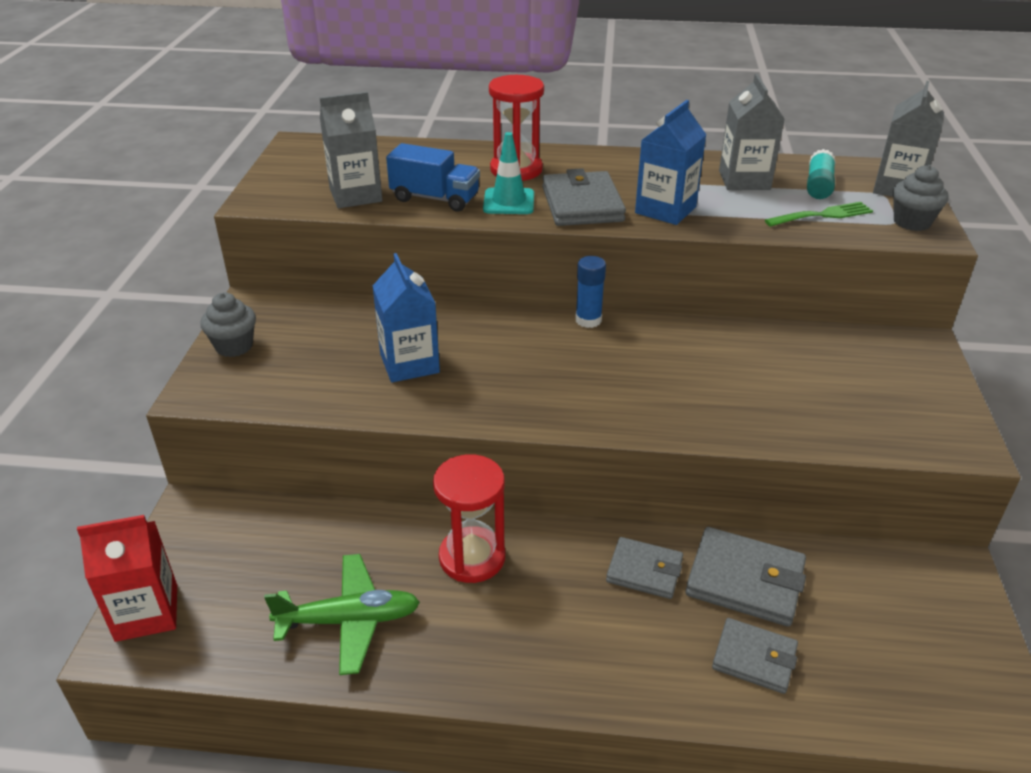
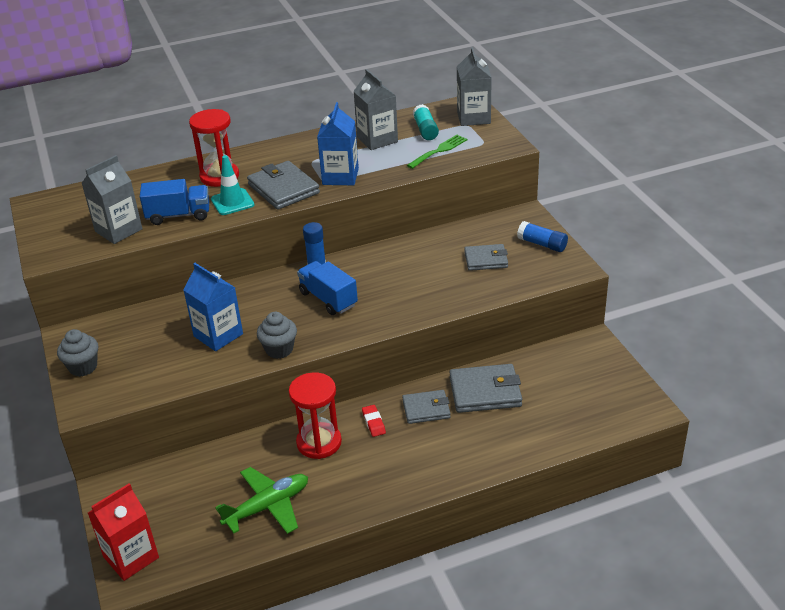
camera: 25 degrees left, 0 degrees up
(560, 560) = (373, 423): none -> red eraser
(575, 366) = (328, 299): none -> blue truck
(754, 658) = (511, 430): grey wallet -> grey wallet (486, 260)
(911, 222) = (493, 140): grey cupcake -> grey cupcake (279, 349)
(929, 393) = (542, 244): none -> blue glue stick

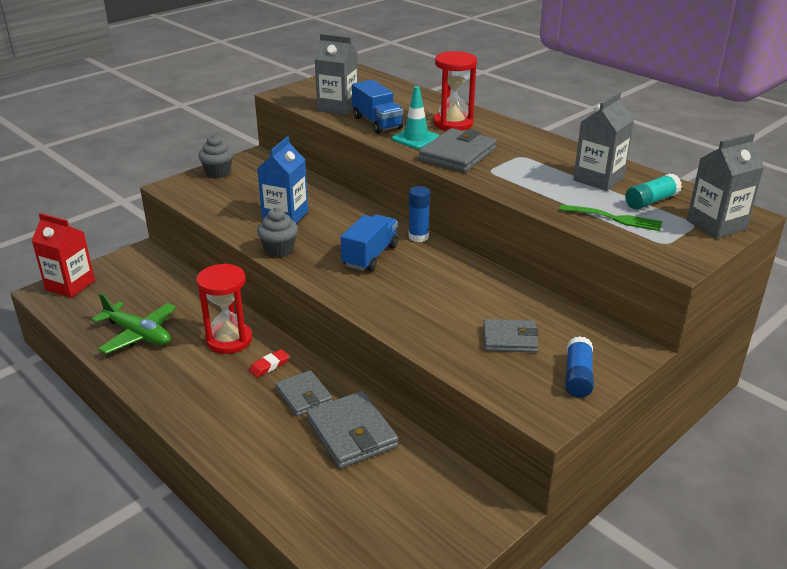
camera: 65 degrees right, 5 degrees down
(340, 176) = (506, 176): blue carton -> none
(486, 260) = (509, 339): grey wallet -> grey wallet turned 60 degrees counterclockwise

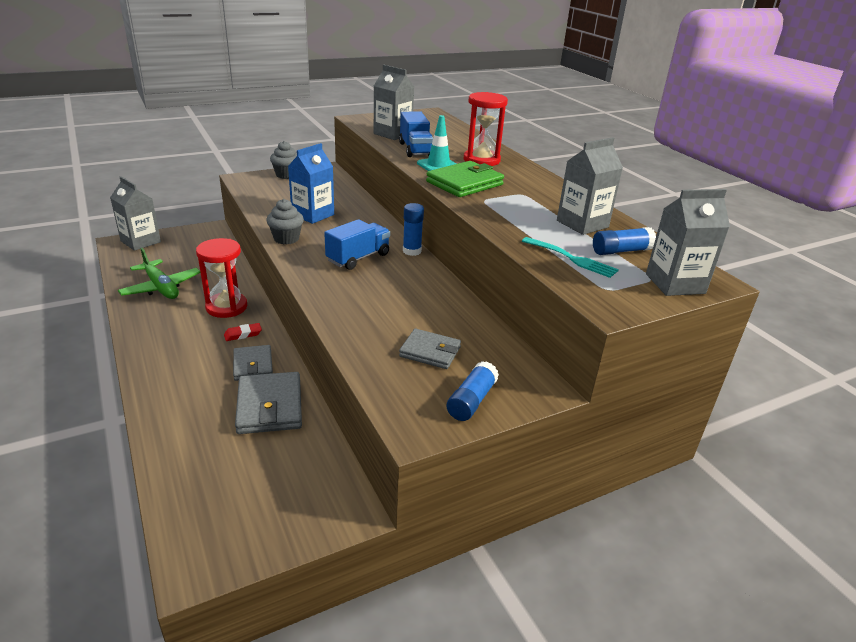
camera: 15 degrees right, 0 degrees up
(70, 285) = (140, 241): red carton -> grey carton
(458, 155) = (464, 183): grey wallet -> green wallet
(615, 218) = (572, 258): green fork -> turquoise fork
(651, 201) = (621, 251): turquoise glue stick -> blue glue stick

